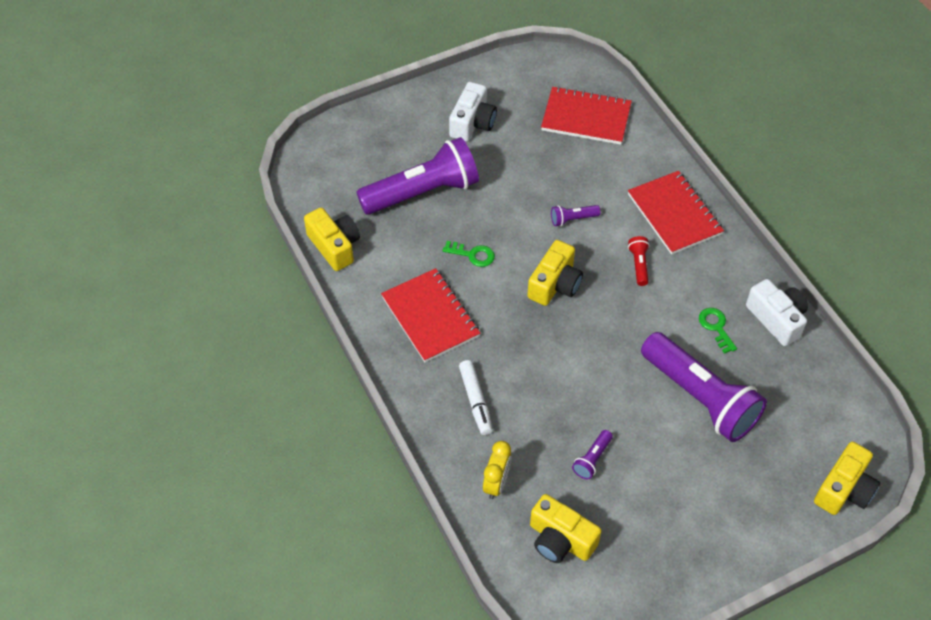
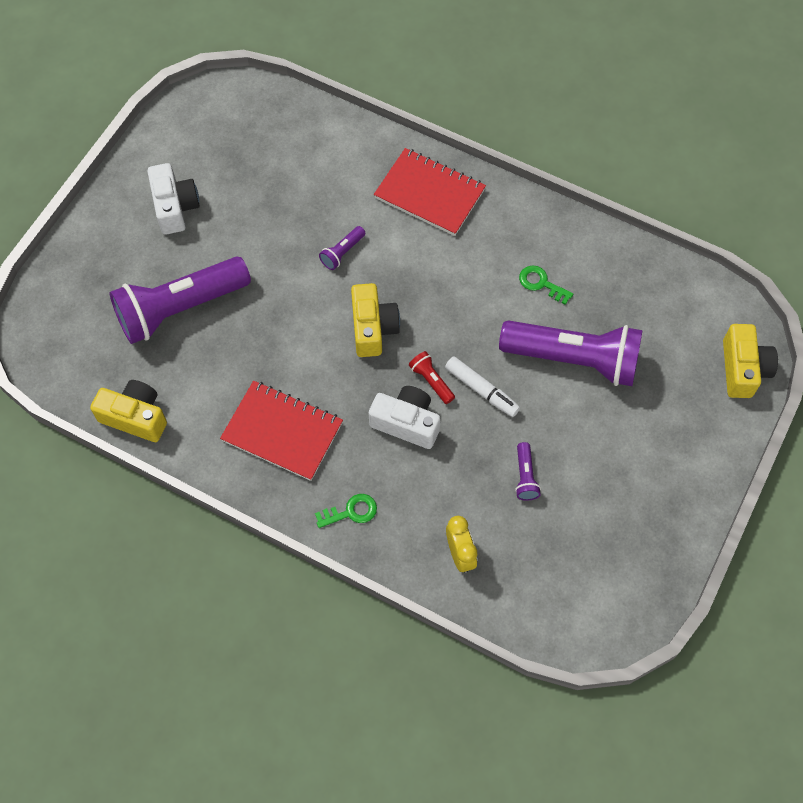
camera: 35 degrees left, 10 degrees up
(422, 192) = (180, 309): purple flashlight -> purple flashlight turned 150 degrees counterclockwise
(473, 255) = (276, 344): green key -> green key (351, 512)
(475, 401) = (384, 488): white marker -> white marker (481, 390)
(560, 540) = (551, 569): yellow camera -> none
(586, 118) = (280, 140): red notebook -> none
(638, 265) = (433, 263): red flashlight -> red flashlight (431, 381)
(776, 319) = (585, 244): white camera -> white camera (406, 423)

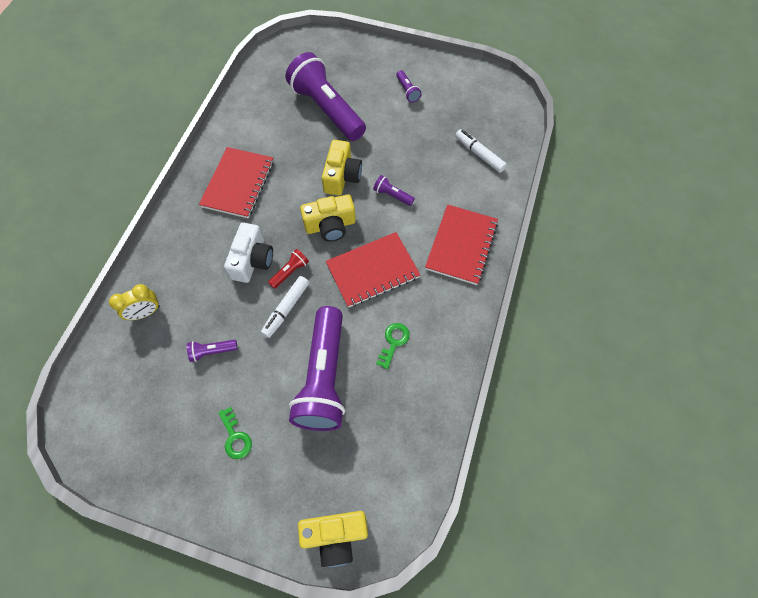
camera: 80 degrees right, 0 degrees up
(135, 417) = (242, 102): yellow camera -> yellow camera (342, 176)
(175, 207) = (407, 91): white camera -> purple flashlight
(302, 148) = (479, 154): none -> white marker
(351, 512) = (178, 236): green key -> green key (235, 437)
(446, 291) = (372, 271): none -> red notebook

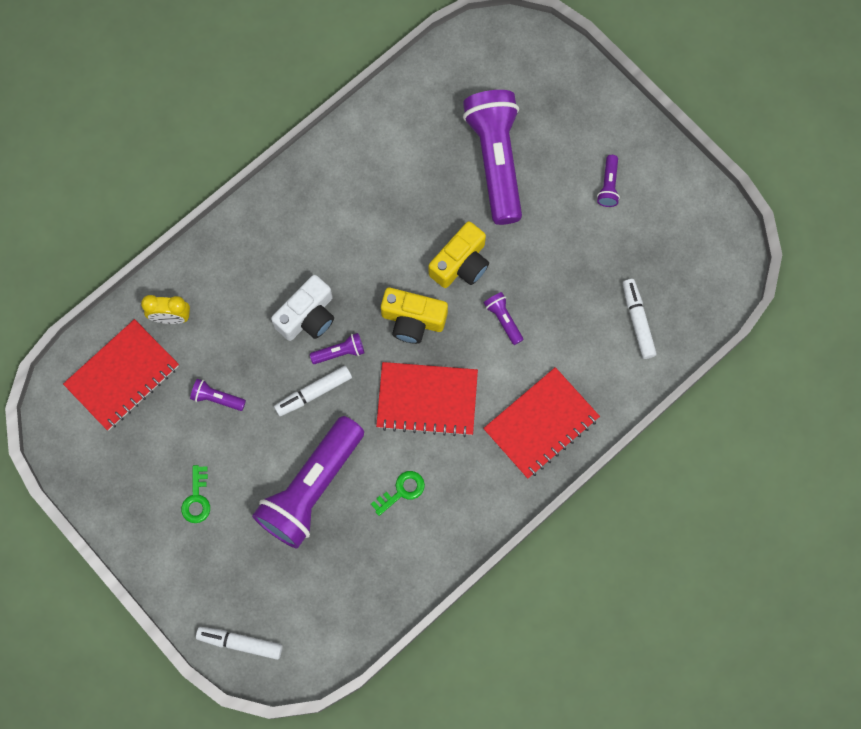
camera: 30 degrees right, 10 degrees up
(238, 184) = (340, 210): red notebook -> red notebook (122, 376)
(290, 272) = (339, 352): red flashlight -> purple flashlight
(335, 536) = (240, 643): yellow camera -> white marker

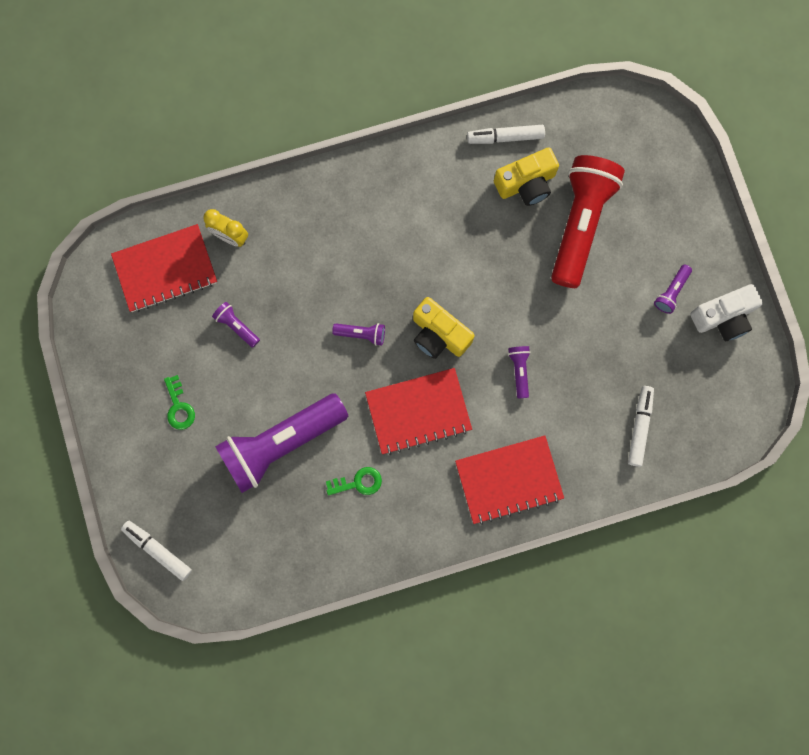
camera: 25 degrees right, 5 degrees up
(197, 499) = (179, 407): green key -> green key turned 45 degrees counterclockwise
(307, 316) = (348, 289): white camera -> white camera (723, 317)
(313, 393) = (322, 360): white marker -> white marker (505, 137)
(427, 399) = (418, 411): red notebook -> red notebook turned 45 degrees counterclockwise
(461, 264) = (505, 303): yellow camera -> yellow camera (526, 184)
(495, 161) = (580, 224): purple flashlight -> red flashlight

